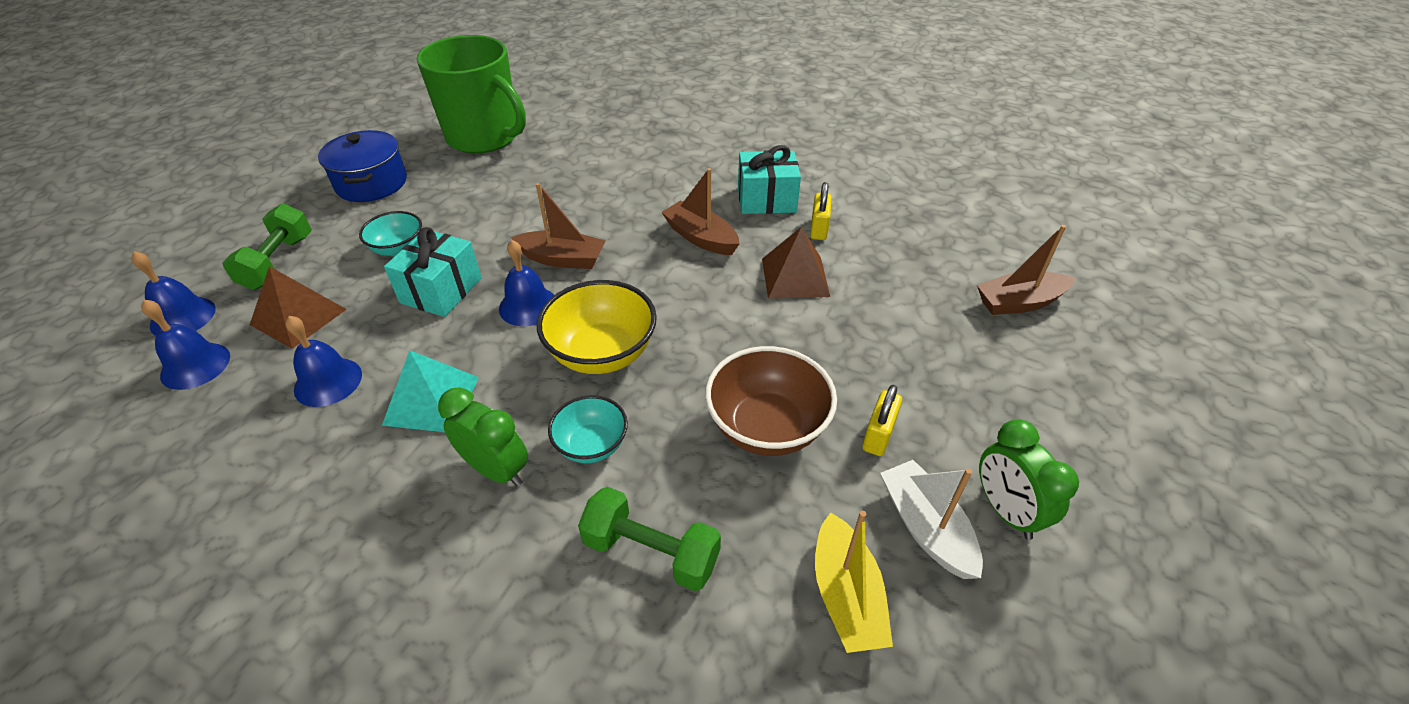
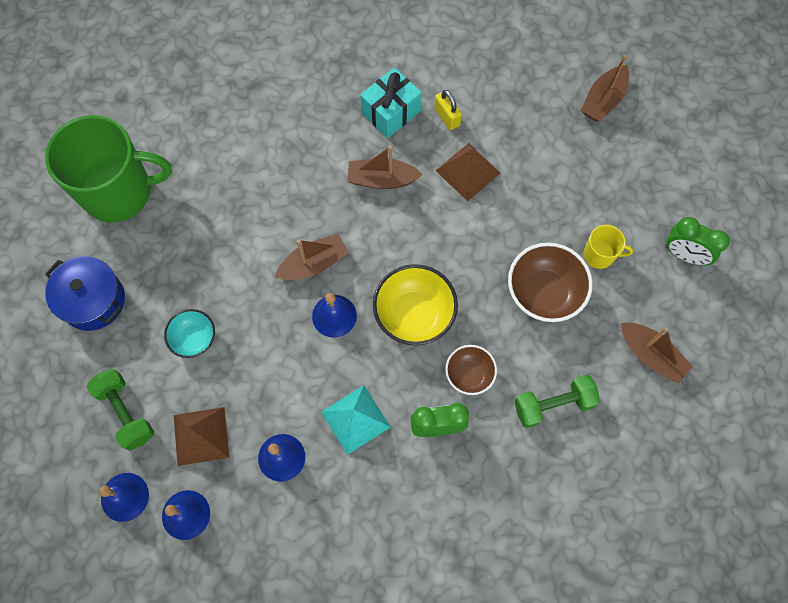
camera: 40 degrees left, 25 degrees up
(441, 290) = (266, 347): turquoise gift -> none
(591, 445) = (469, 374): turquoise bowl -> brown bowl
(846, 596) = (651, 355): yellow boat -> brown boat
(878, 435) = (599, 255): yellow padlock -> yellow mug
(925, 527) = (657, 292): white boat -> none

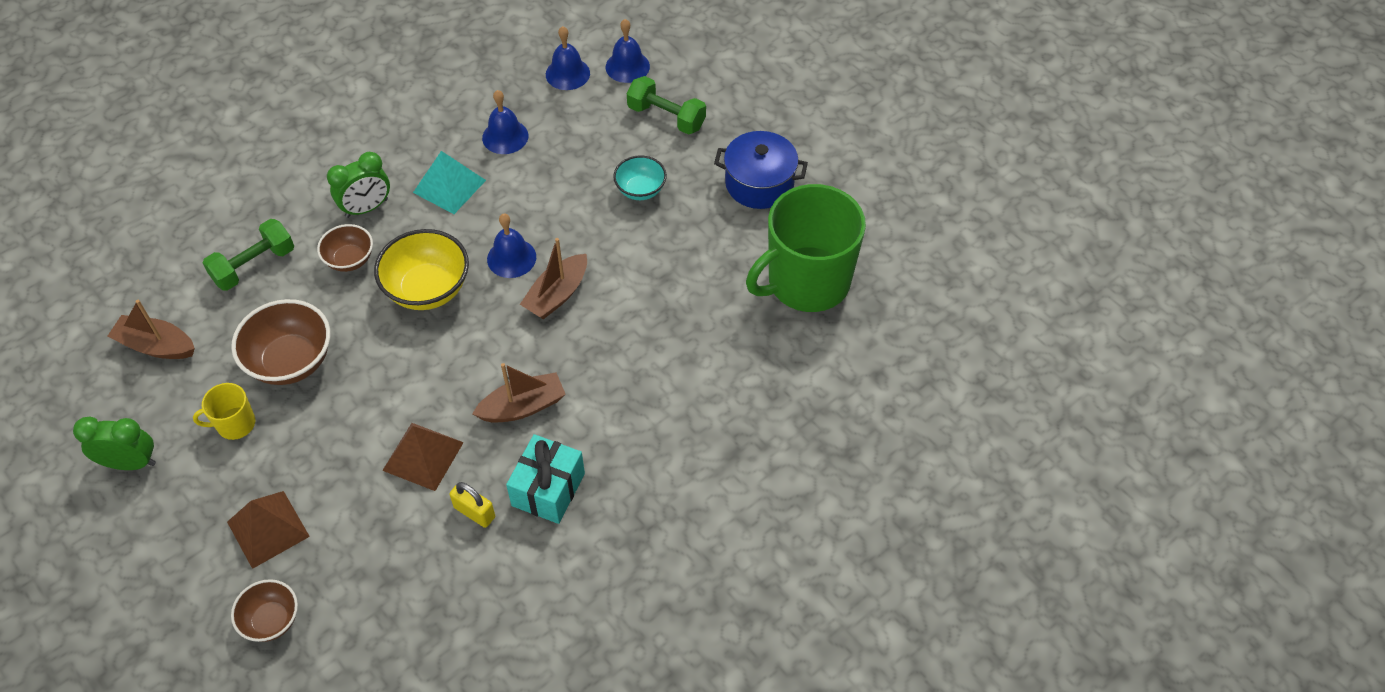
camera: 155 degrees right, 15 degrees down
(201, 436) = (587, 125): brown pyramid -> brown pyramid (268, 529)
(603, 100) = (271, 620): brown boat -> brown bowl

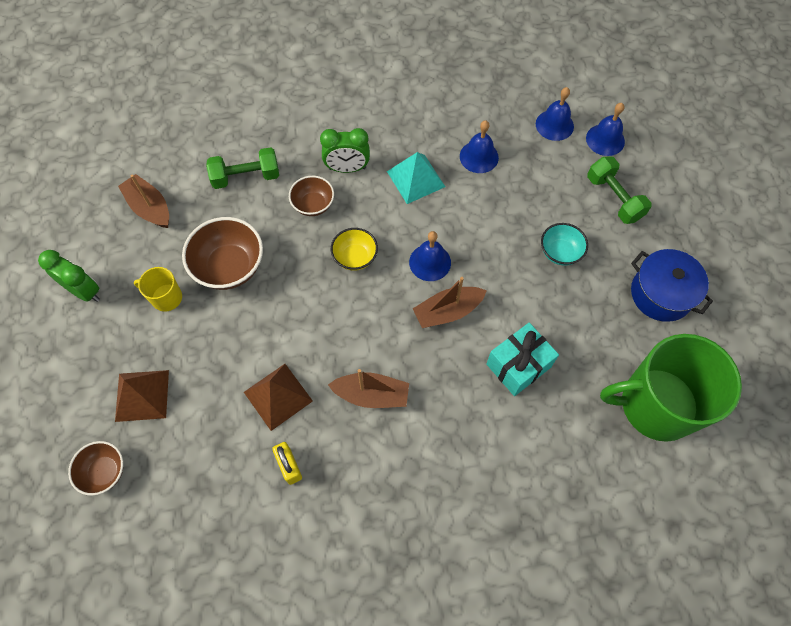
camera: 30 degrees right, 10 degrees up
(427, 289) = (355, 257): yellow bowl -> yellow bowl, size x0.60
(548, 489) = (353, 478): turquoise gift -> turquoise gift (518, 365)

